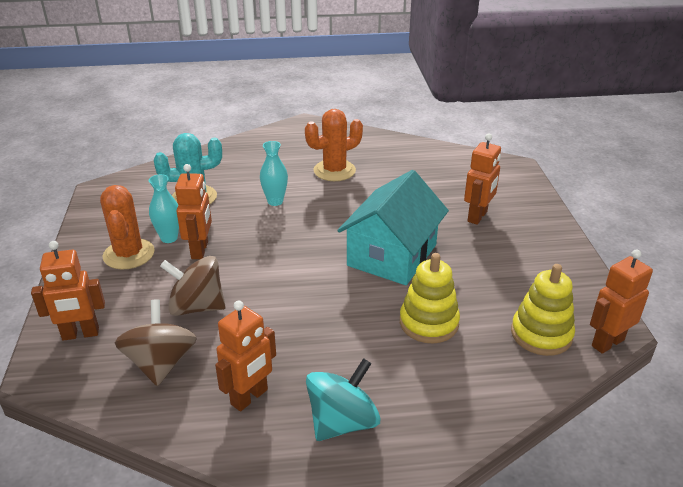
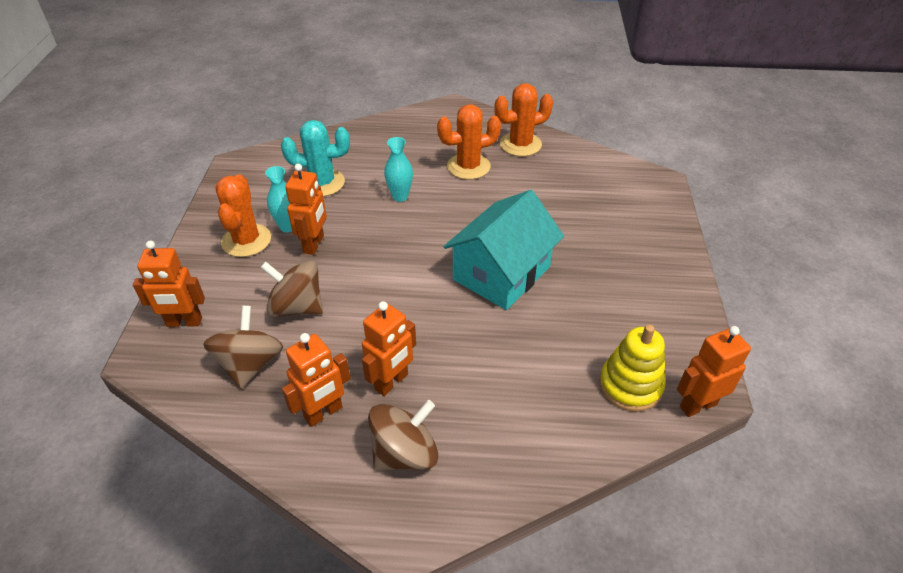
camera: 10 degrees right, 10 degrees up
(342, 422) = (405, 453): turquoise spinning top -> brown spinning top
(378, 148) = (520, 144): none -> orange cactus
(428, 323) = (518, 356): yellow stacking toy -> none
(477, 216) = (603, 238): orange robot -> orange robot (391, 382)

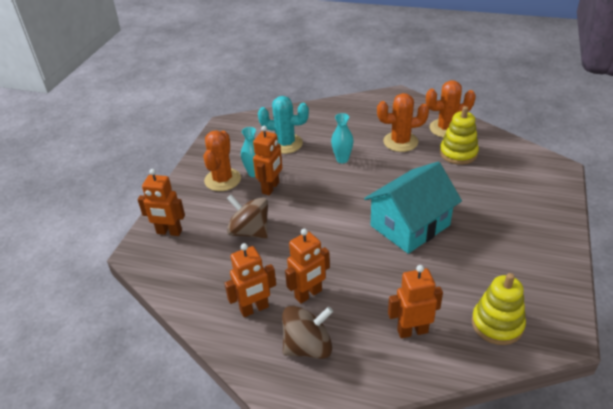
camera: 15 degrees right, 5 degrees down
(250, 364) = (209, 267): brown spinning top -> none
(541, 174) = (458, 153): none -> yellow stacking toy
(697, 405) = (551, 347): orange robot -> orange robot (412, 331)

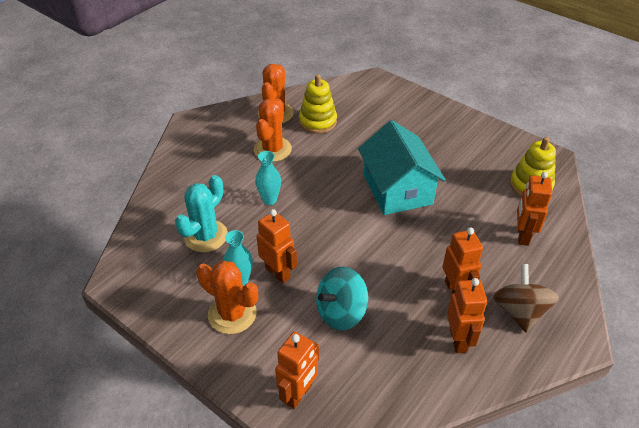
camera: 70 degrees left, 5 degrees up
(250, 231) = (341, 312): brown spinning top -> turquoise spinning top

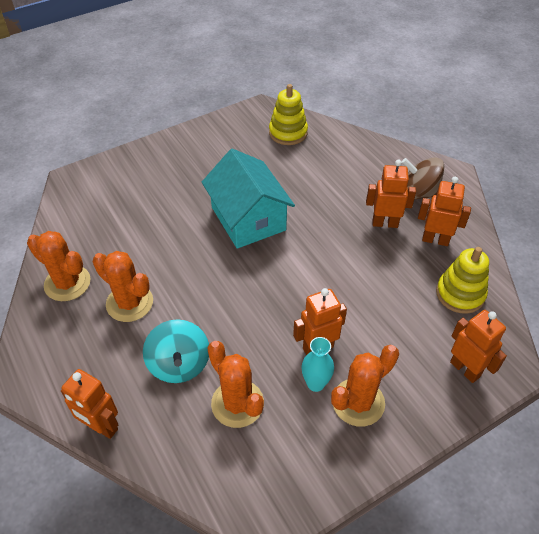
camera: 70 degrees left, 5 degrees up
(206, 236) = (237, 403): turquoise cactus -> orange cactus
(269, 200) = (210, 327): turquoise vase -> none
(317, 122) = (109, 249): yellow stacking toy -> yellow stacking toy (460, 294)
(341, 312) = (384, 310): turquoise spinning top -> turquoise spinning top (179, 364)
(397, 189) = (248, 218): turquoise house -> turquoise house turned 60 degrees clockwise
(522, 235) = (341, 160): orange robot -> orange robot (101, 427)

